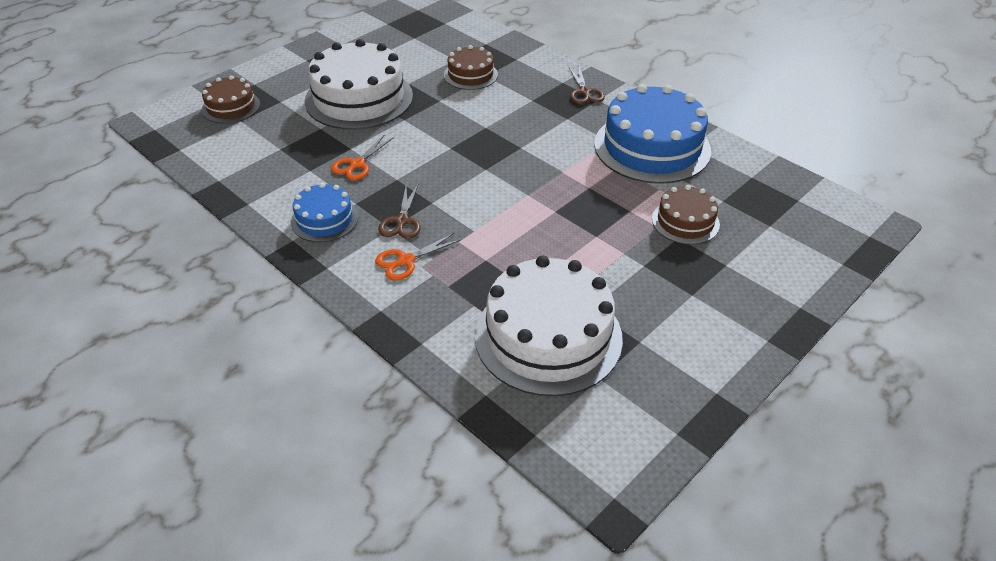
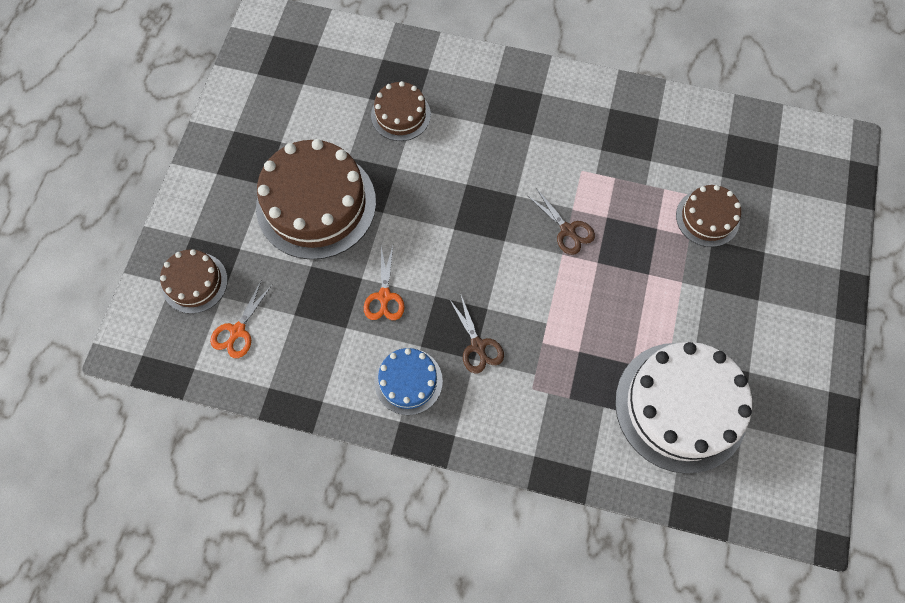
camera: 30 degrees left, 25 degrees up
(359, 98) = (316, 204): white cake -> brown cake
(406, 261) = (515, 390): orange scissors -> orange scissors (238, 331)
(584, 92) = (523, 88): brown scissors -> brown scissors (567, 230)
(652, 147) = (628, 136): blue cake -> none

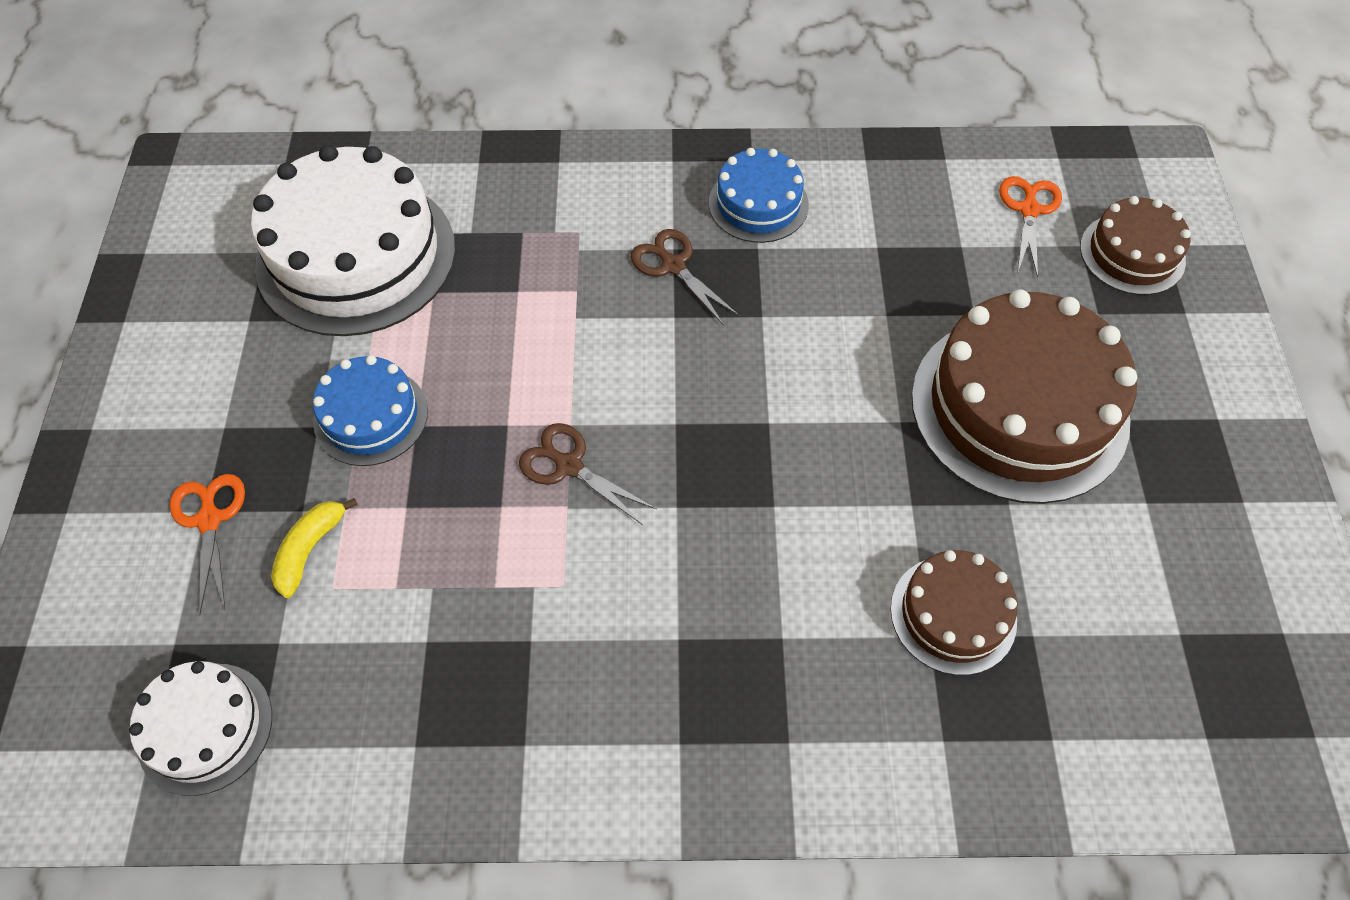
camera: 165 degrees right, 10 degrees down
(384, 296) = (839, 298): orange scissors -> orange scissors (209, 520)
(674, 286) = (371, 416): none -> blue cake
(707, 218) = (310, 549): brown cake -> yellow banana
(754, 147) = (205, 728): none -> white cake

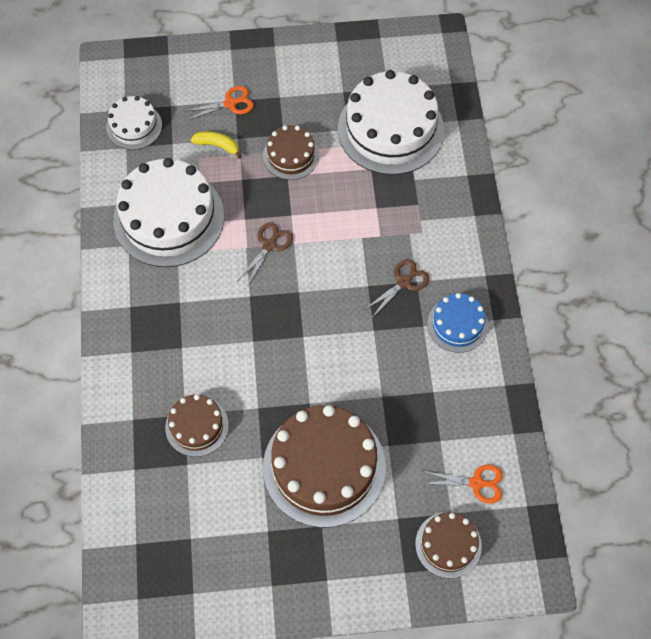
camera: 85 degrees right, 5 degrees up
(371, 416) = (291, 155): blue cake -> brown cake
(470, 655) = (169, 218): none -> white cake

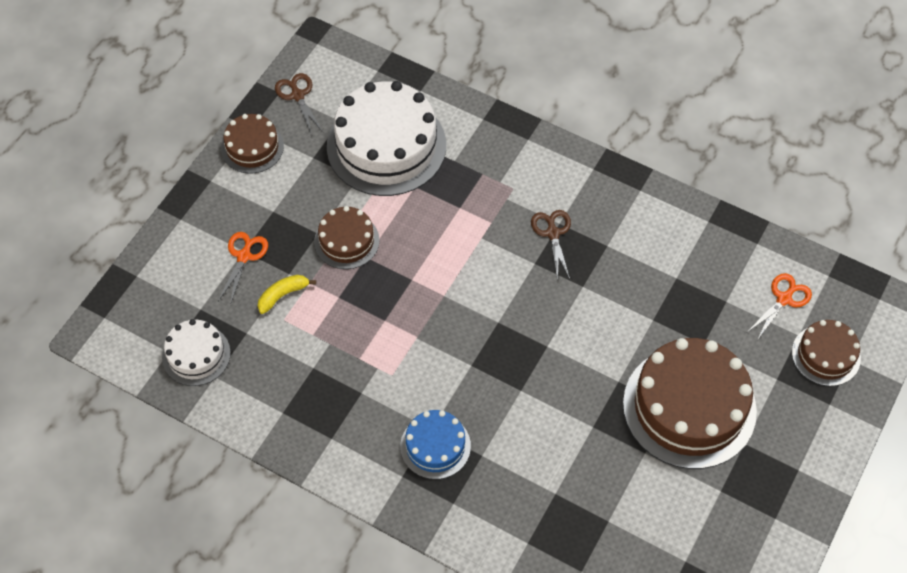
camera: 55 degrees left, 5 degrees down
(169, 218) = (330, 385): white cake -> none
(197, 426) = (575, 490): brown cake -> brown cake (252, 147)
(269, 245) = (430, 317): brown scissors -> brown scissors (298, 95)
(457, 324) = (625, 219): blue cake -> blue cake (435, 446)

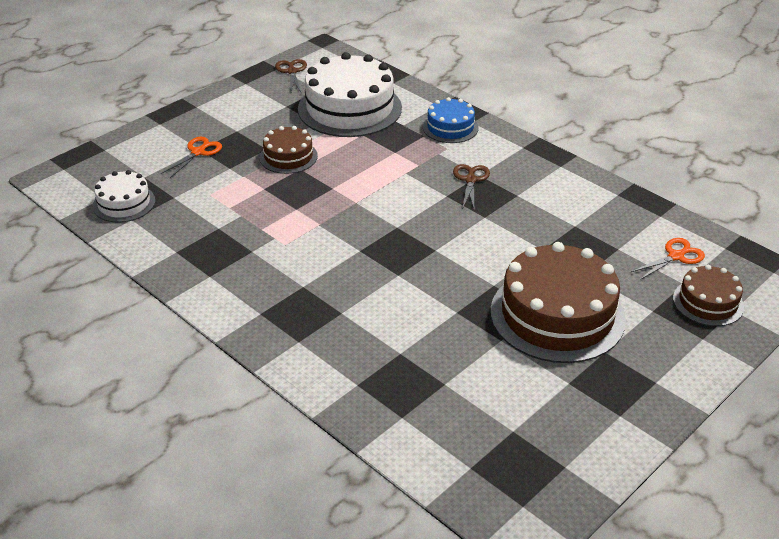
camera: 15 degrees right, 20 degrees down
(252, 147) = (240, 93): brown cake -> none
(283, 295) = (217, 180): yellow banana -> none
(435, 446) = (301, 298): blue cake -> blue cake (450, 127)

